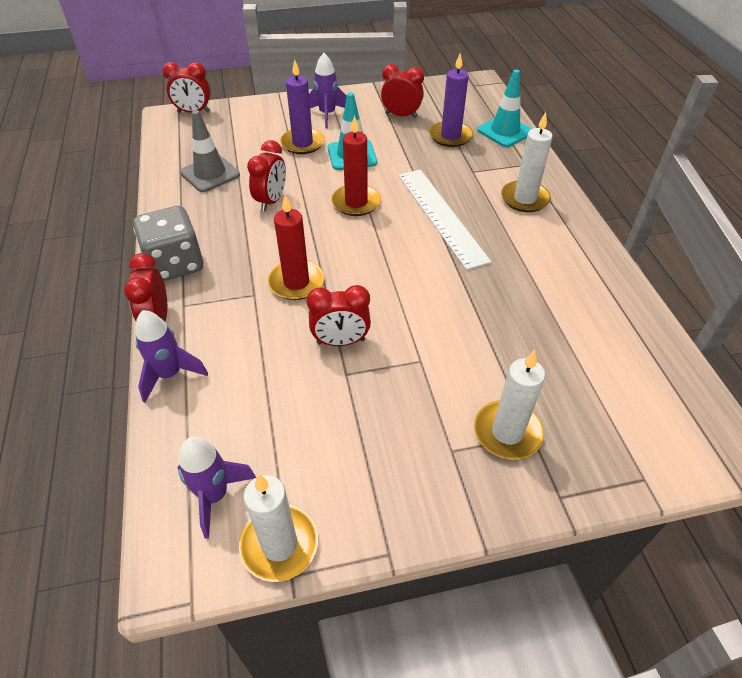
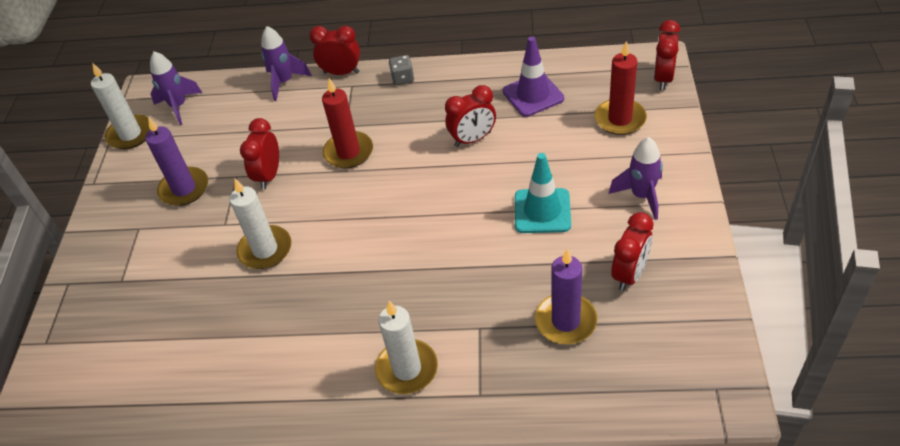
camera: 110 degrees right, 0 degrees up
(175, 264) = (402, 78): grey dice -> grey dice, size x0.48
(210, 174) = (533, 95): grey traffic cone -> purple traffic cone
(271, 201) = (472, 139): red clock -> red clock turned 60 degrees counterclockwise
(302, 143) = (577, 168): purple candle -> purple candle (184, 189)
(356, 202) = (450, 205): red candle -> red candle (620, 119)
(441, 216) = (402, 276): white ruler -> none
(505, 131) = (567, 393): turquoise traffic cone -> none
(507, 432) = (132, 265): white candle -> white candle (265, 250)

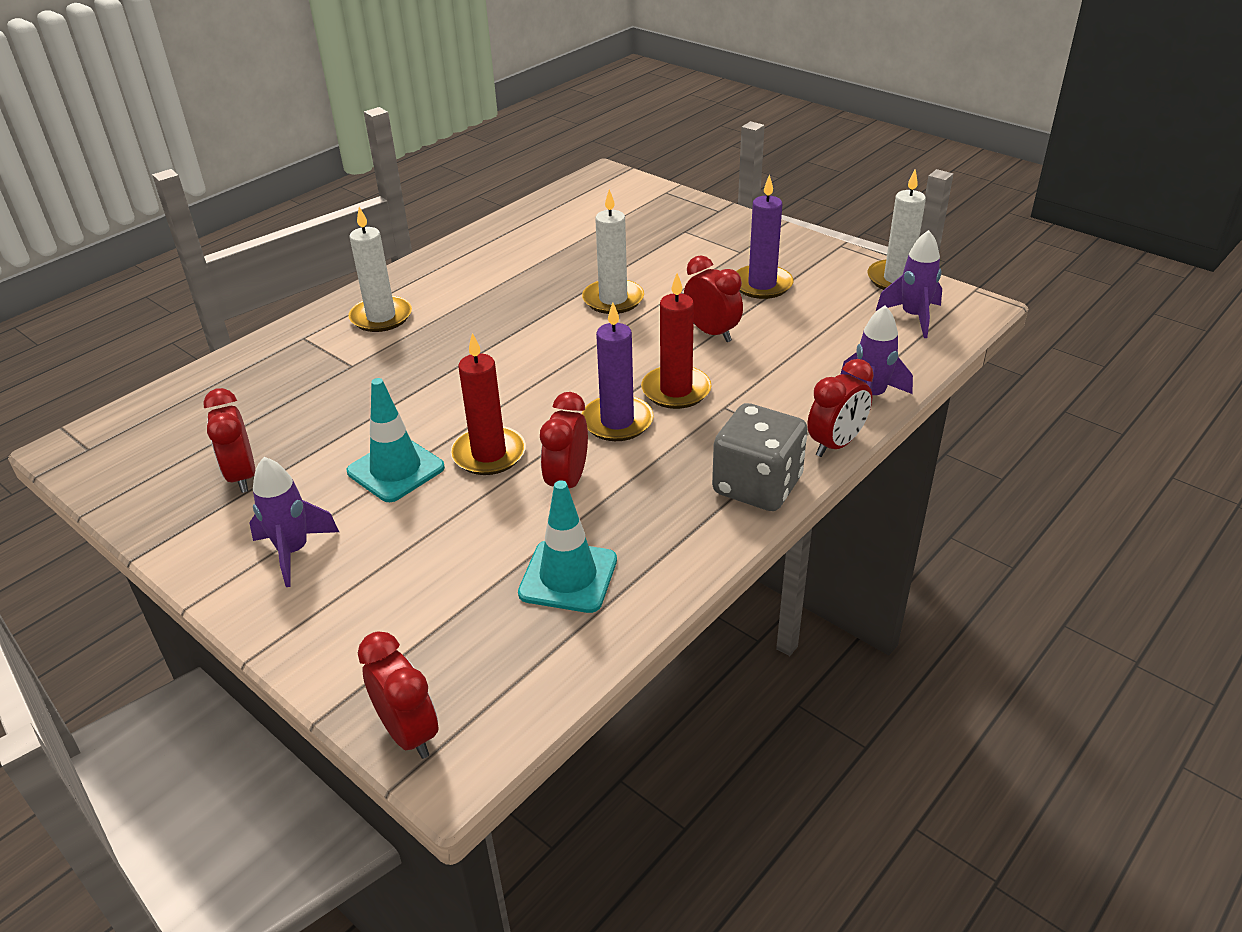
camera: 125 degrees right, 10 degrees down
(402, 78) = (757, 486): grey dice -> grey dice, size x2.09
(533, 95) = (568, 577): purple traffic cone -> turquoise traffic cone
(565, 321) = (275, 411): purple candle -> purple candle (617, 422)
(620, 119) = (412, 624): red candle -> red candle (489, 454)

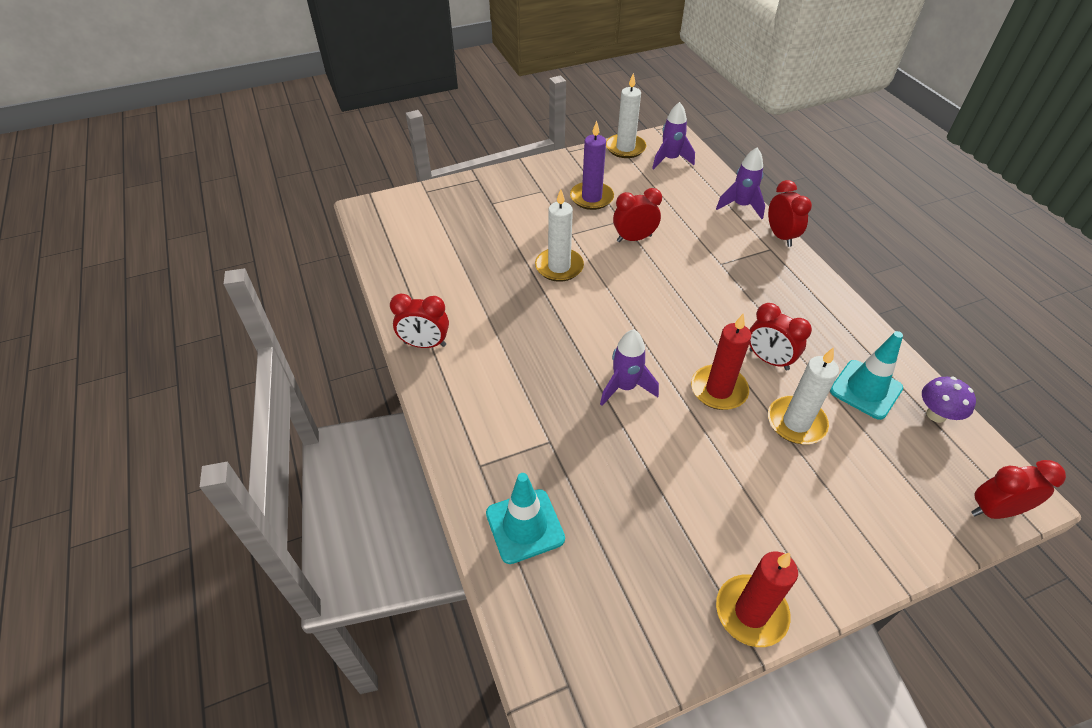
camera: 65 degrees left, 10 degrees up
(242, 476) = (676, 555): red clock -> red clock (425, 344)
(293, 551) = (791, 537): purple rocket -> purple rocket (625, 387)
(381, 317) = (485, 403): white candle -> white candle (796, 422)
(396, 470) = (713, 448): turquoise traffic cone -> turquoise traffic cone (525, 526)
(561, 654) = (936, 415): none -> purple mushroom
(617, 422) = (712, 315): purple candle -> none
(676, 390) = (691, 277): red candle -> red candle (751, 612)
(757, 486) = (807, 280): grey dice -> none

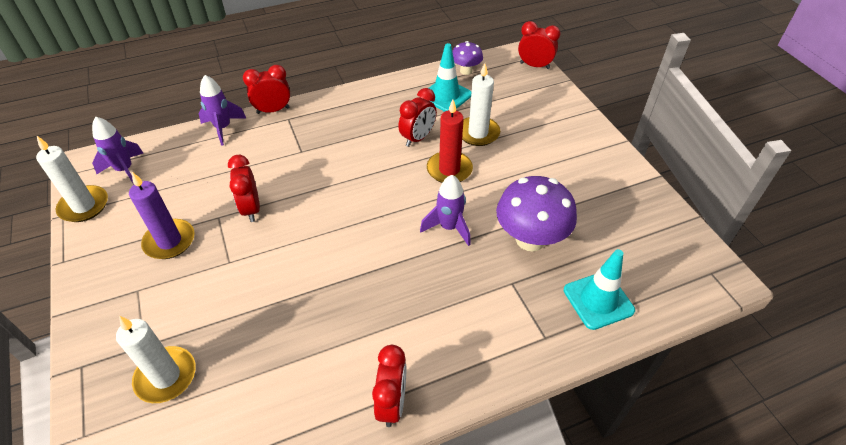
camera: 90 degrees left, 0 degrees up
(559, 267) = (283, 273): white candle -> white candle (166, 376)
(614, 465) = (530, 239): none -> purple mushroom
(751, 612) = (630, 176): red candle -> none
(994, 510) = (534, 66): red clock -> red clock turned 120 degrees clockwise

